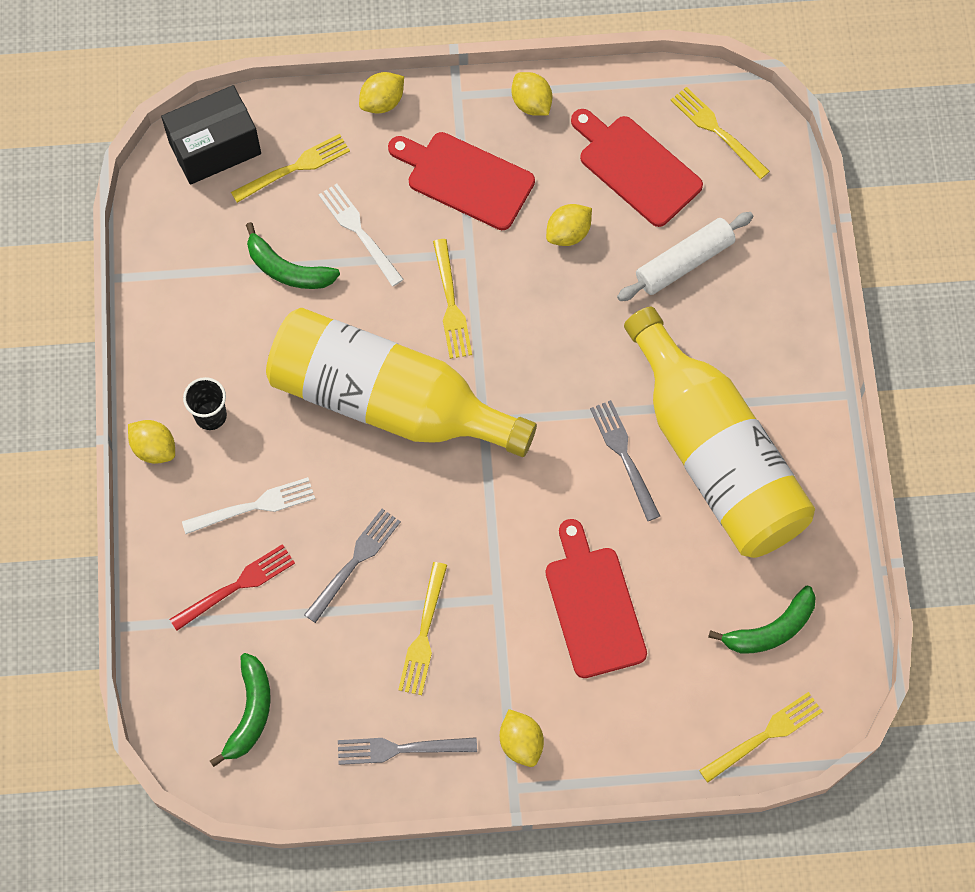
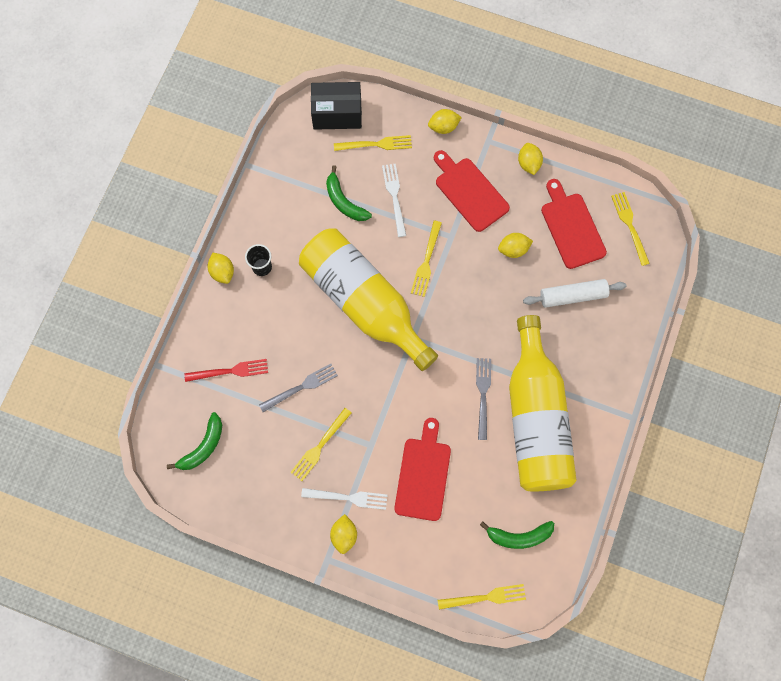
camera: 25 degrees right, 5 degrees up
(254, 506) = (261, 330): white fork -> white fork (348, 497)
(400, 749) = (275, 507): grey fork -> none

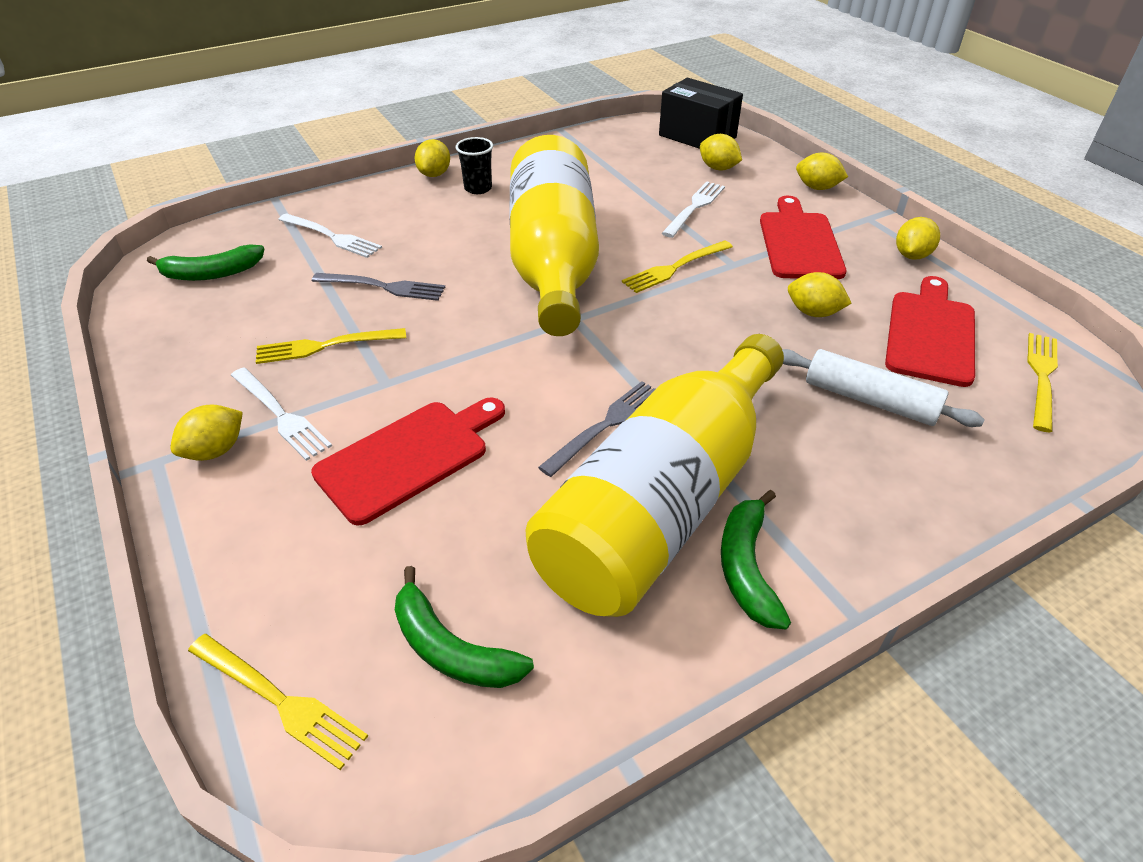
camera: 40 degrees right, 30 degrees down
(230, 371) = (332, 237): red fork -> white fork
(344, 201) = (630, 187): green banana -> green banana (747, 567)
(376, 144) = (718, 168): yellow fork -> yellow lemon

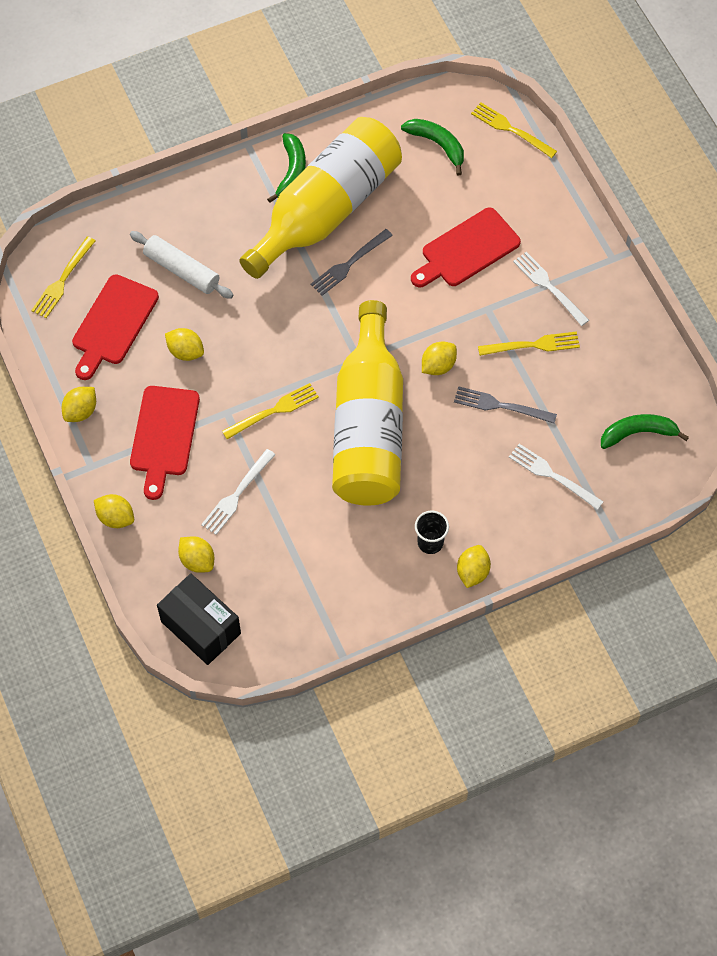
camera: 175 degrees left, 20 degrees up
(215, 450) = (580, 263): yellow lemon -> yellow lemon (438, 366)

